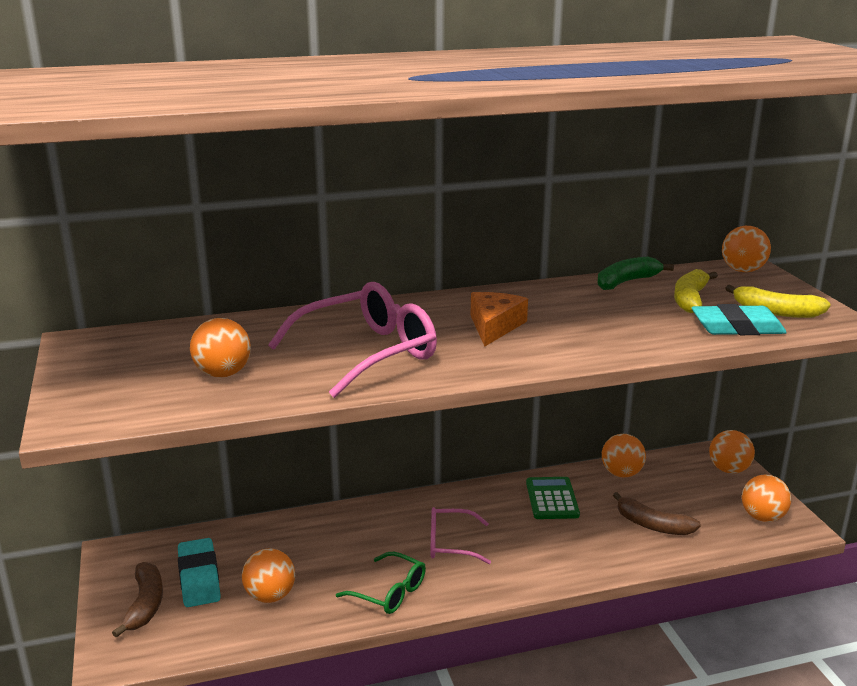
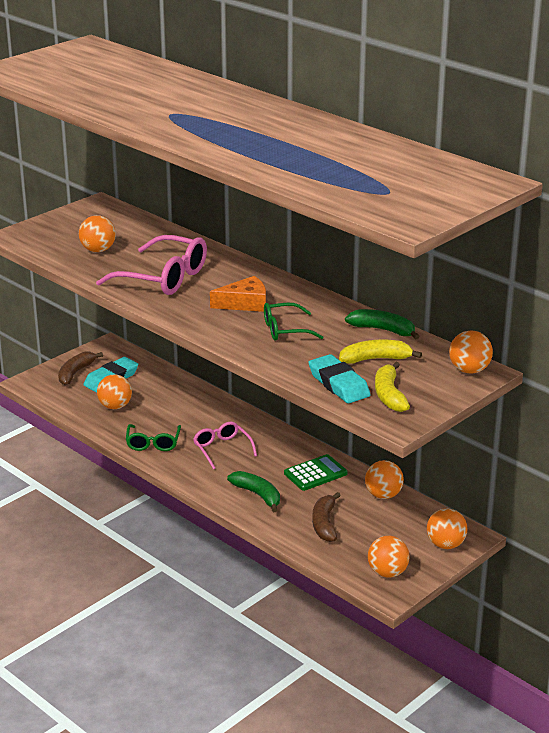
camera: 60 degrees right, 5 degrees up
(145, 605) = (75, 373): brown banana -> brown banana turned 150 degrees clockwise
(566, 550) = (258, 495): none -> green banana
(583, 322) = (285, 330): none -> green glasses

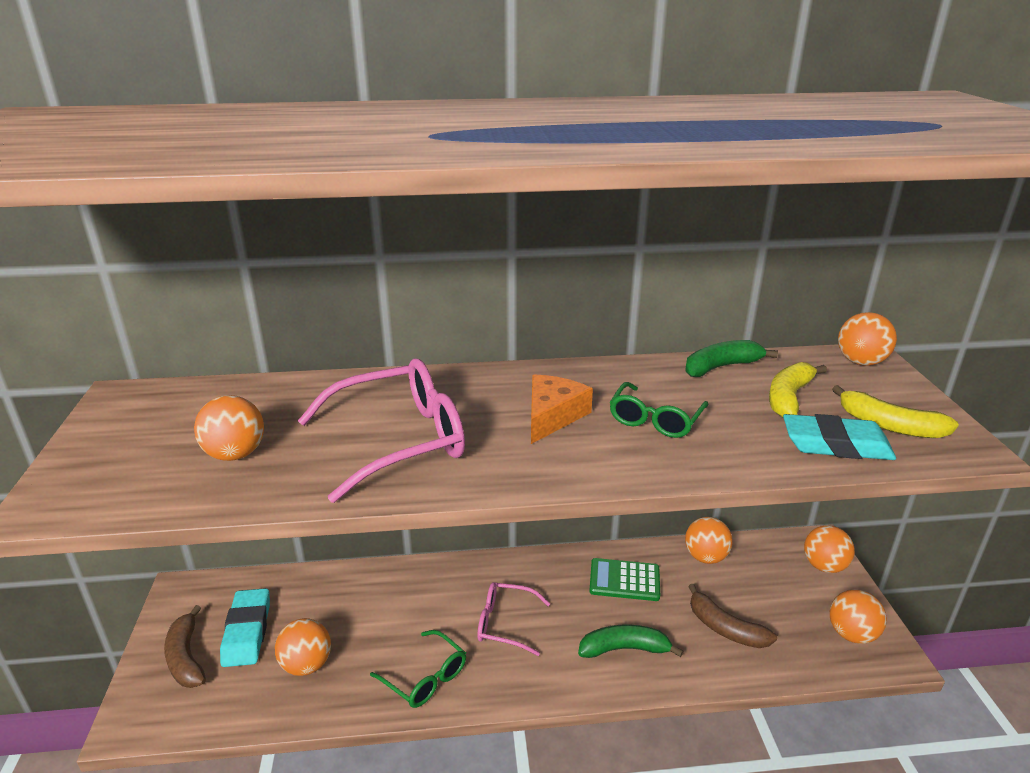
camera: 50 degrees left, 0 degrees up
(315, 473) = (624, 580): green calculator -> green calculator turned 90 degrees counterclockwise

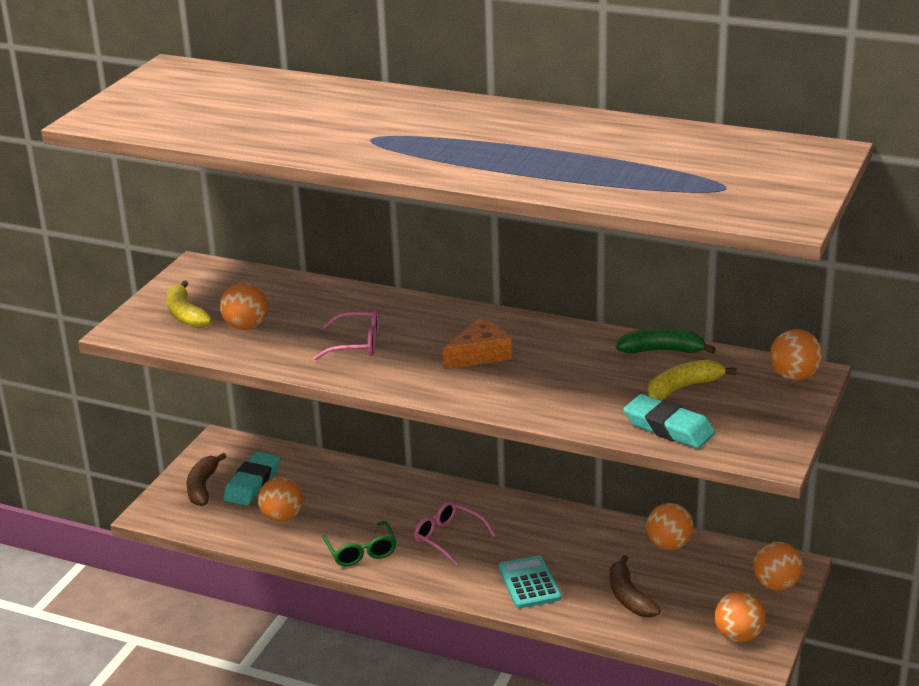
camera: 30 degrees right, 0 degrees up
(399, 440) = (356, 344): pink glasses -> pink glasses, size x0.58
(624, 580) = (576, 539): green calculator -> none
(624, 648) = (529, 583): green banana -> turquoise calculator
(655, 420) = (553, 376): green glasses -> none
(889, 426) = (734, 427): yellow banana -> yellow banana (185, 315)

